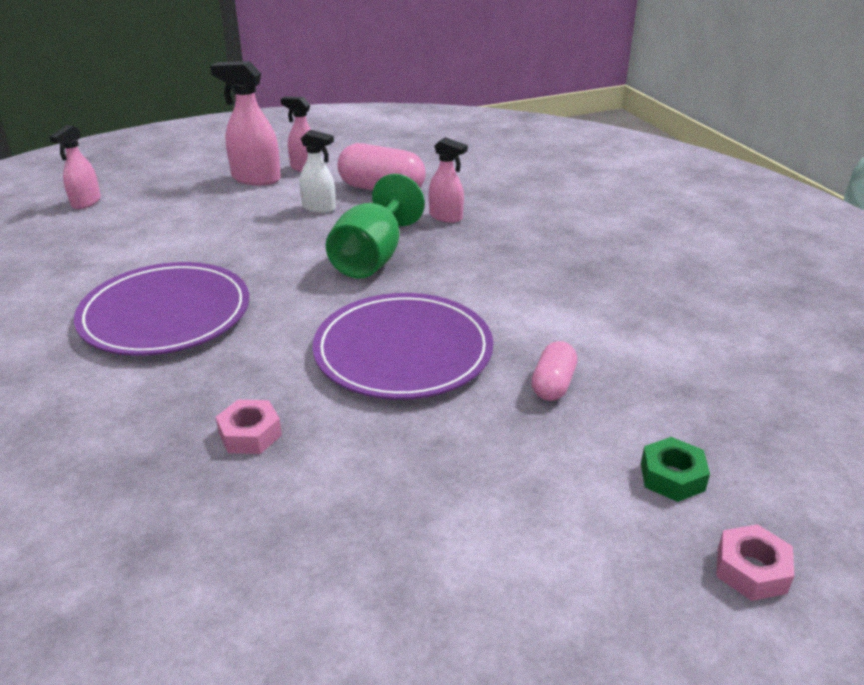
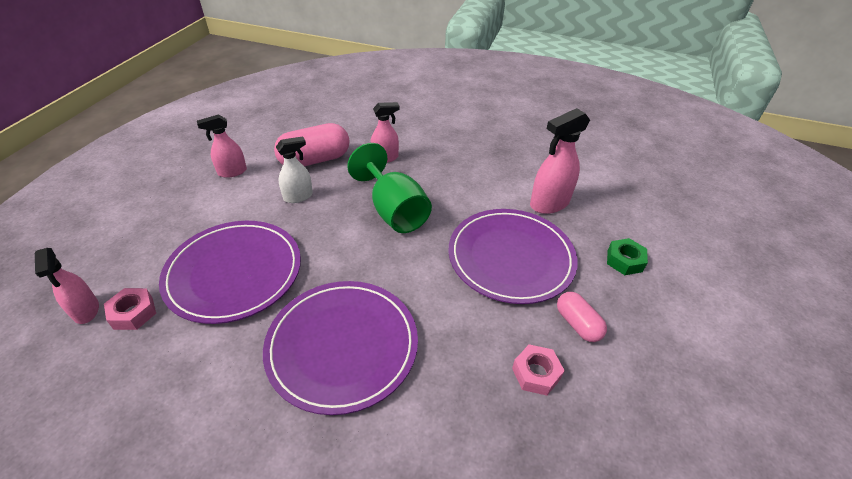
camera: 50 degrees left, 10 degrees up
(189, 230) = (234, 273): none -> purple plate
(255, 178) = (208, 200): pink spray bottle -> pink spray bottle (549, 203)
(553, 384) = (593, 224): pink capsule -> pink capsule (577, 324)
(672, 477) = (693, 235): green nut -> green nut (624, 261)
(751, 570) = (767, 254): pink nut -> pink nut (133, 313)

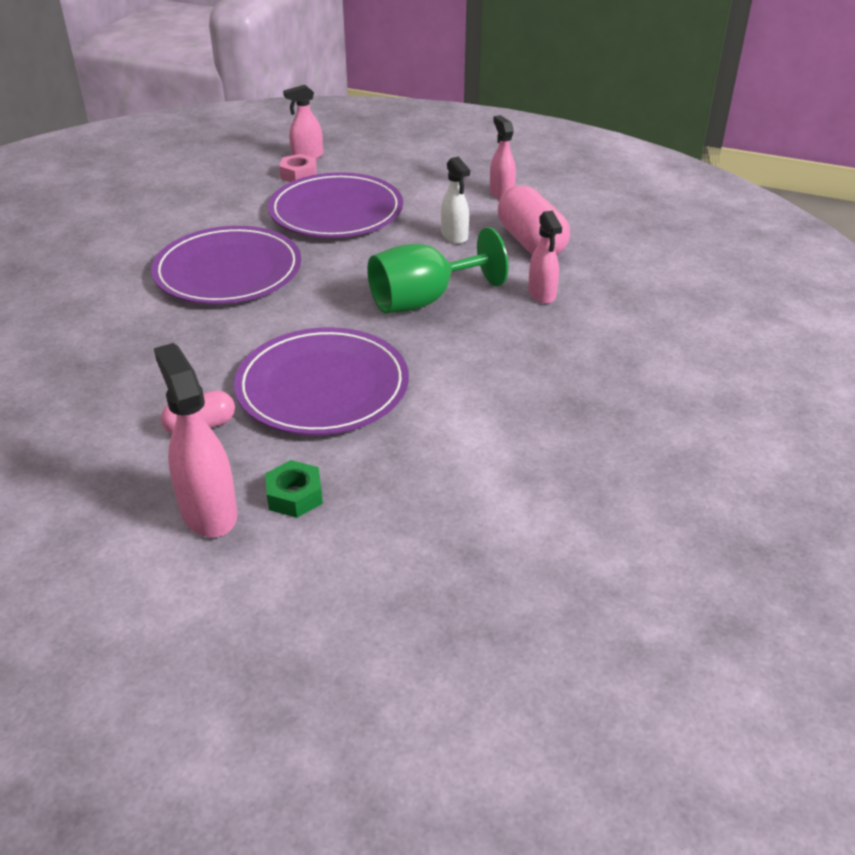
camera: 95 degrees right, 5 degrees down
(536, 373) = (150, 384): pink nut -> none
(549, 203) = (432, 439): pink spray bottle -> pink spray bottle (208, 512)

